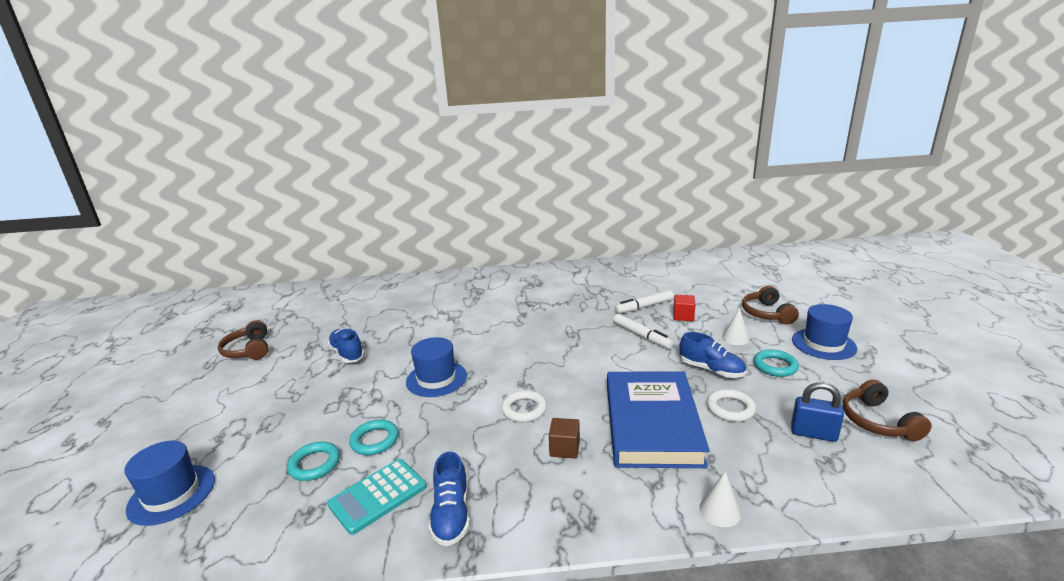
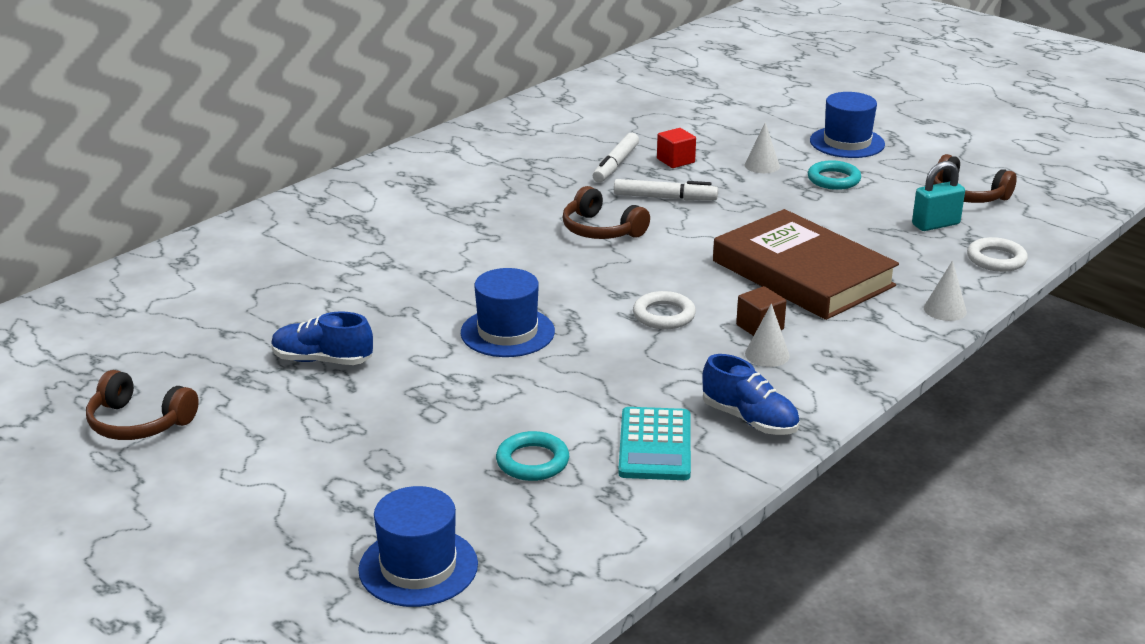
camera: 45 degrees left, 5 degrees up
(375, 440) = (556, 413): turquoise ring -> none
(538, 471) = (767, 354): none -> white cone
(651, 424) = (802, 273): blue book -> brown book
(711, 370) = (783, 205): blue shoe -> none
(730, 408) = (848, 232): white ring -> white ring (996, 259)
(767, 313) = (756, 129): brown headphones -> brown headphones (601, 230)
(813, 433) = (935, 224): blue padlock -> turquoise padlock

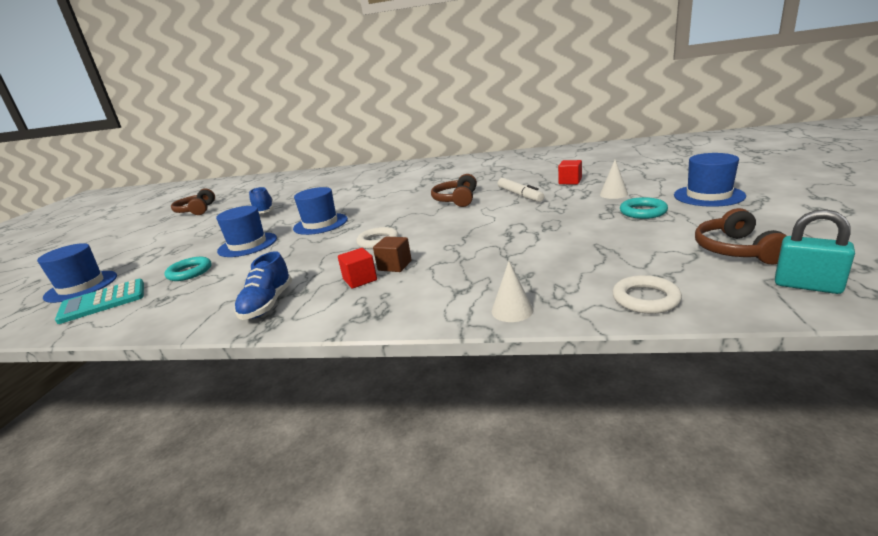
camera: 60 degrees right, 5 degrees down
(491, 401) = (247, 245): none -> blue hat
(616, 165) = (536, 177): white marker -> none
(655, 445) = (220, 291): turquoise calculator -> turquoise calculator (103, 302)
(767, 354) = (360, 280): white cone -> red cube
(802, 273) = (487, 250): brown book -> none
(935, 224) = (653, 258): turquoise padlock -> turquoise padlock (807, 285)

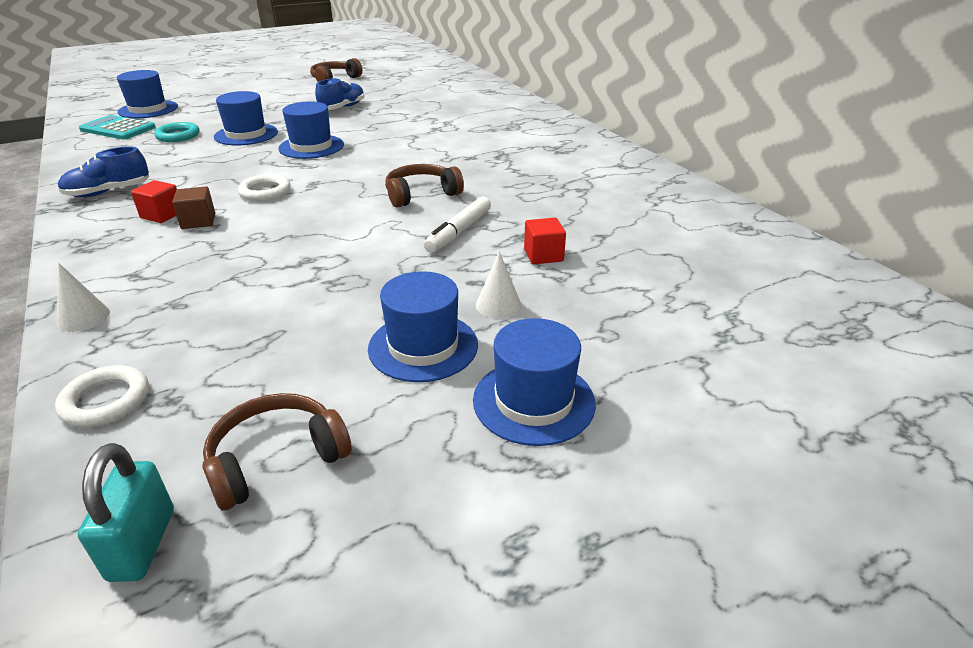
camera: 50 degrees right, 10 degrees up
(643, 212) = (423, 346): turquoise ring -> blue hat

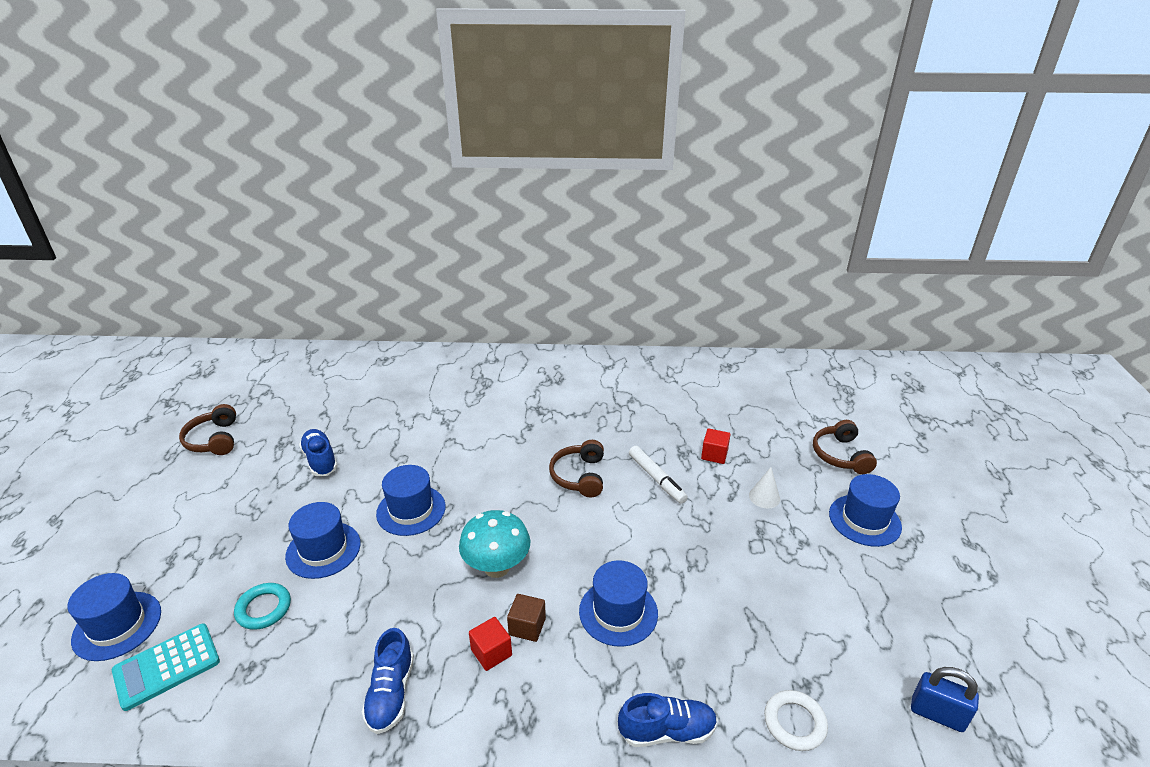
camera: 60 degrees left, 0 degrees up
(83, 317) = (667, 731): white cone -> blue shoe
(142, 544) = (937, 714): turquoise padlock -> blue padlock
(265, 192) = (497, 567): white ring -> turquoise mushroom
(276, 459) = (882, 640): brown headphones -> brown headphones (840, 455)
(423, 346) = (795, 545): blue hat -> blue hat (618, 612)

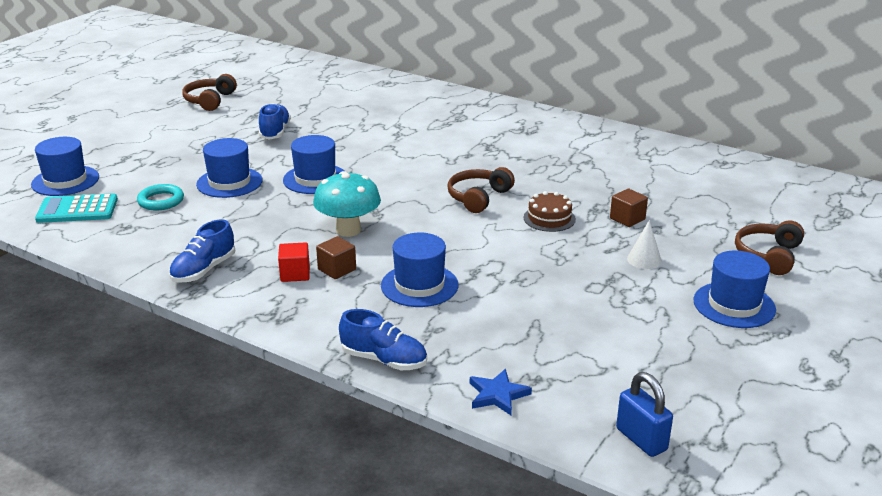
camera: 30 degrees right, 5 degrees down
(656, 478) = (549, 218): white marker -> brown cake
(714, 455) = (627, 219): red cube -> brown cube
(794, 723) = (498, 395): white ring -> blue star

